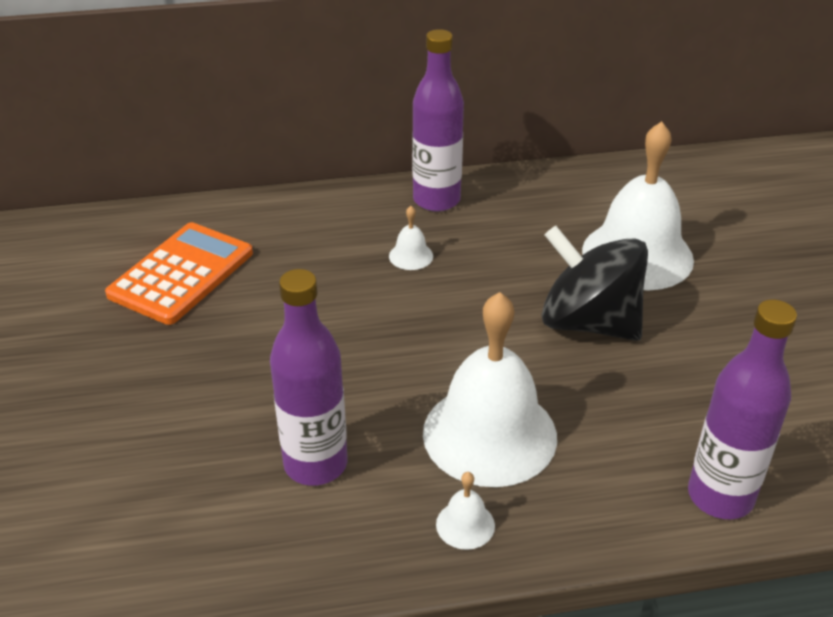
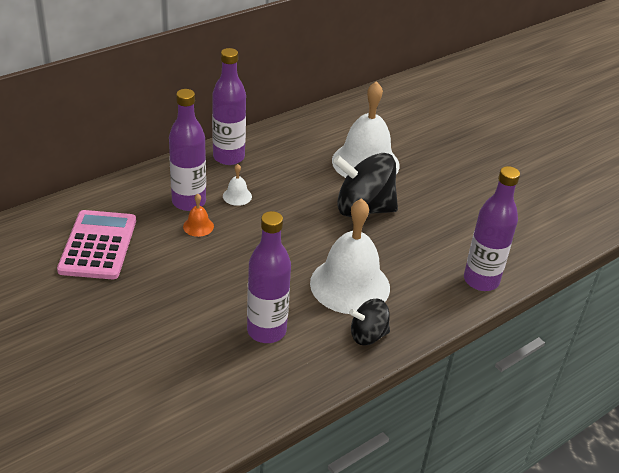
camera: 30 degrees left, 0 degrees up
(181, 274) = (98, 245): orange calculator -> pink calculator
(328, 283) = (198, 226): none -> orange bell
(339, 247) = (189, 202): none -> purple bottle
(465, 524) = (368, 335): white bell -> black spinning top

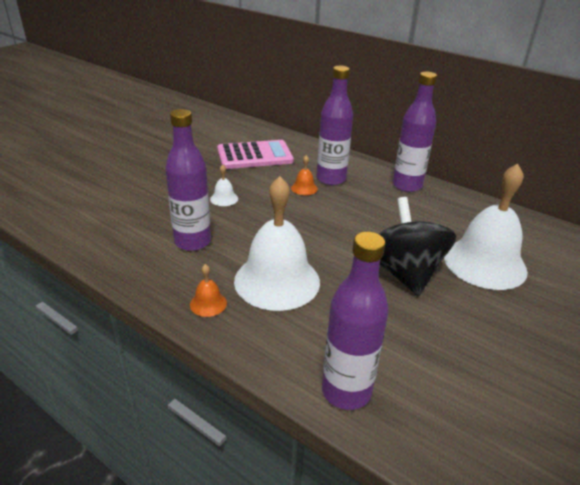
camera: 75 degrees right, 5 degrees down
(237, 196) = (358, 198): white bell -> white bell (224, 198)
(368, 335) = (208, 303): black spinning top -> orange bell

